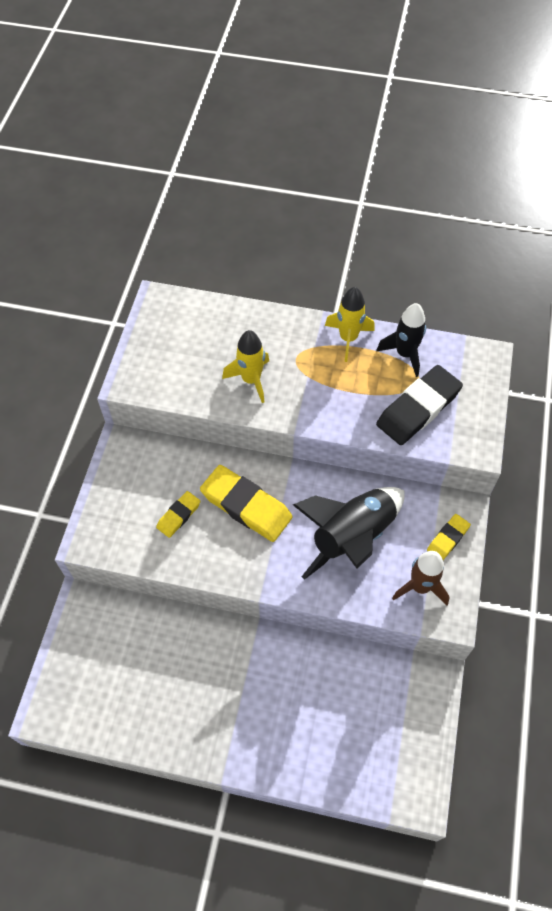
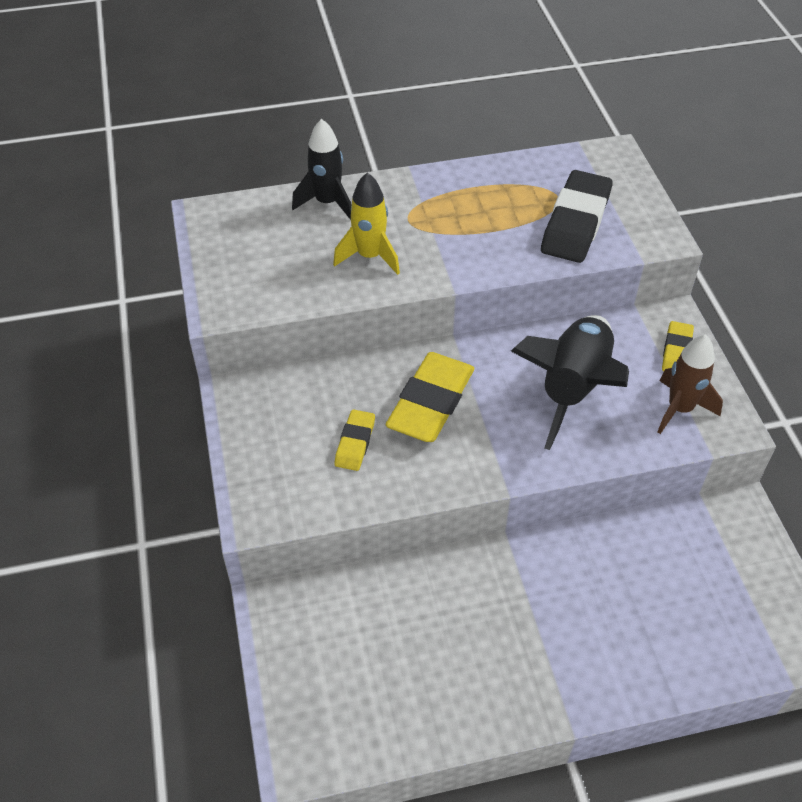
camera: 25 degrees left, 10 degrees down
(246, 506) = (431, 402): yellow eraser -> yellow eraser turned 75 degrees counterclockwise
(348, 338) = (454, 182): yellow rocket -> none
(405, 354) = (526, 177): black rocket -> black rocket (327, 203)

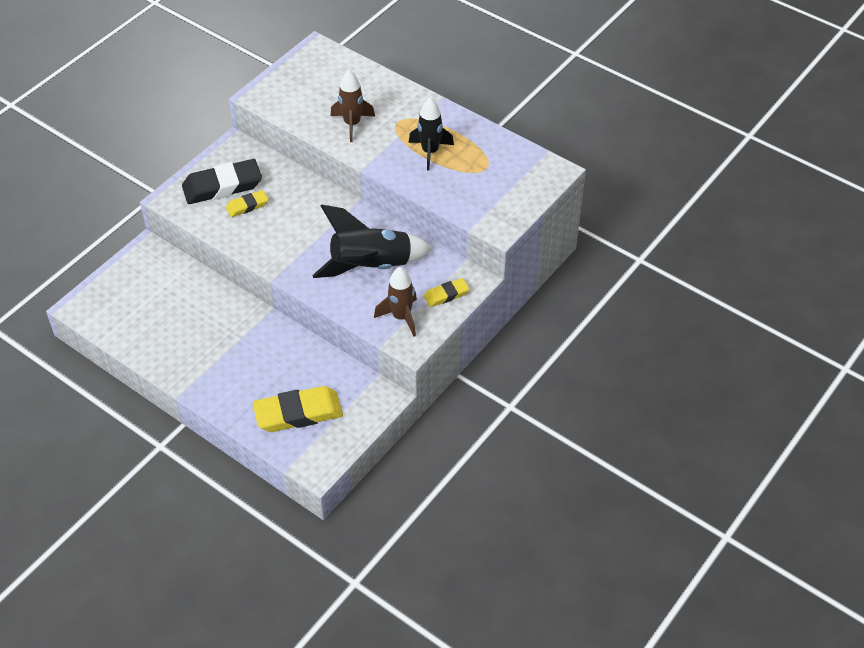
camera: 50 degrees right, 0 degrees up
(327, 203) = (376, 85): black rocket -> black rocket (430, 152)
(370, 256) = (352, 124): yellow rocket -> brown rocket
(431, 402) = (302, 218): yellow eraser -> yellow eraser (298, 413)
(576, 222) = (471, 186): black eraser -> black eraser (222, 186)

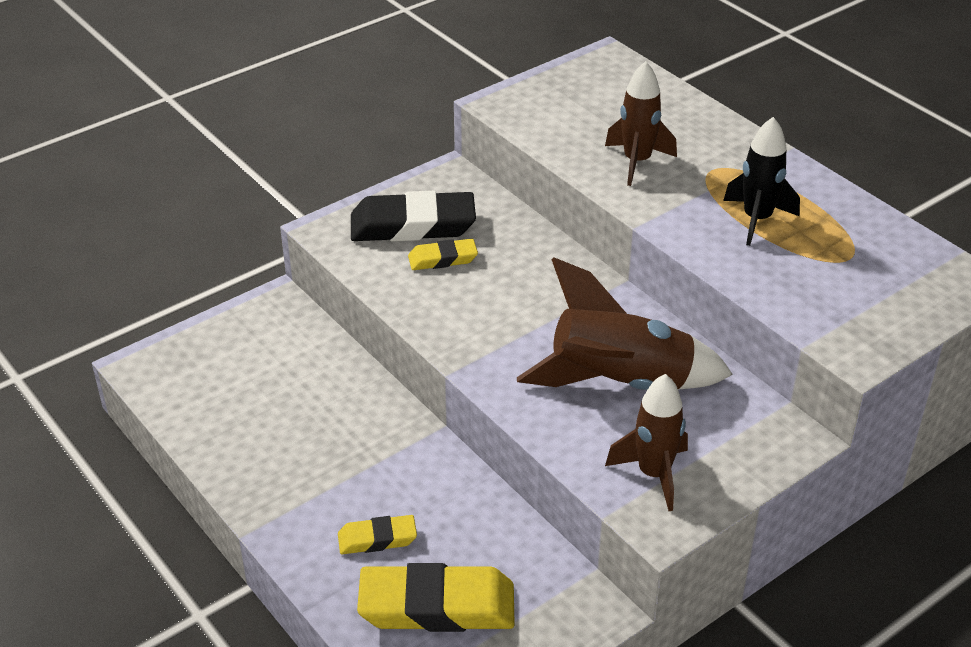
camera: 15 degrees right, 10 degrees down
(371, 266) = (619, 383): black rocket -> brown rocket
(446, 295) = (742, 453): yellow eraser -> yellow eraser (377, 539)

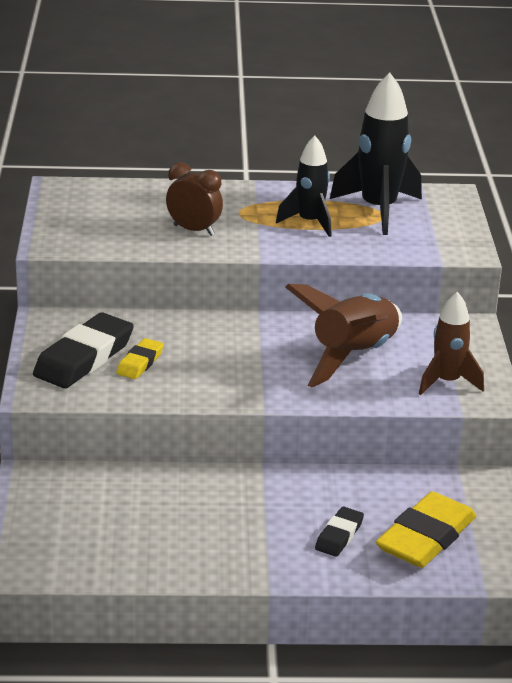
camera: 55 degrees left, 10 degrees down
(377, 539) = (339, 535): yellow eraser -> black eraser
(637, 162) = (194, 230): brown rocket -> brown clock
(853, 250) = (378, 210): none -> black rocket

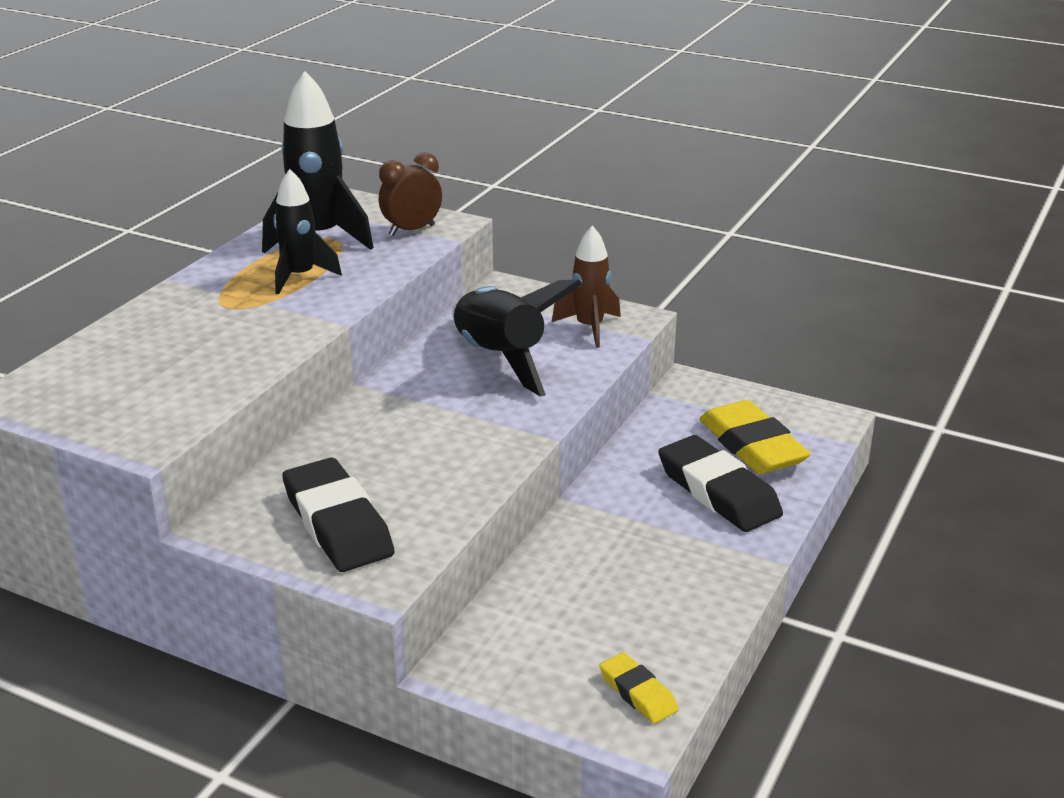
camera: 60 degrees left, 0 degrees up
(140, 363) = (387, 487): yellow eraser -> yellow eraser (638, 693)
(194, 230) = (233, 342): brown clock -> brown clock (412, 230)
(339, 535) = (718, 491): black eraser -> black eraser, size x1.90
(353, 356) = (500, 359): brown rocket -> black rocket

